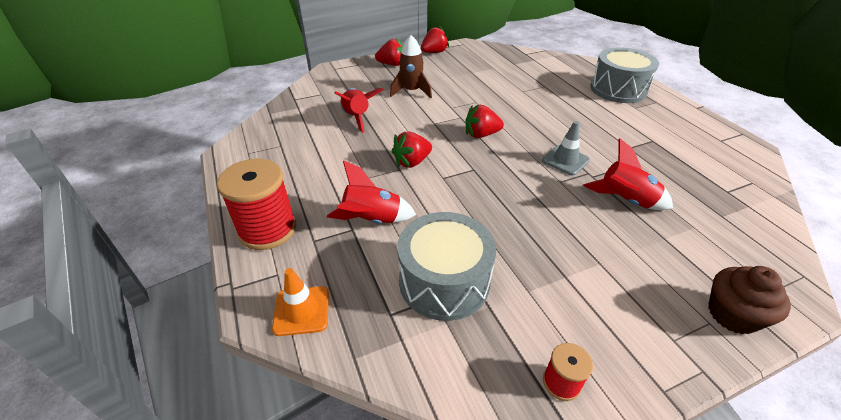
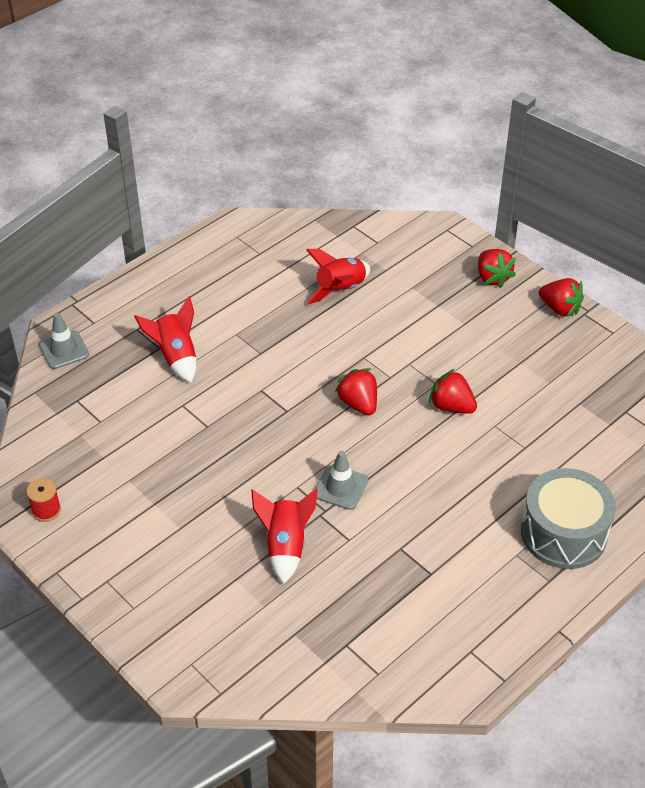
camera: 70 degrees right, 5 degrees up
(267, 229) = (138, 296): red spool -> none
(301, 311) = (64, 350): orange traffic cone -> grey traffic cone
(411, 91) = (428, 317): brown rocket -> none
(412, 162) = (276, 359): red strawberry -> red strawberry (451, 406)
(444, 281) = (120, 423): grey drum -> none
(732, 314) = (148, 625): brown cupcake -> none

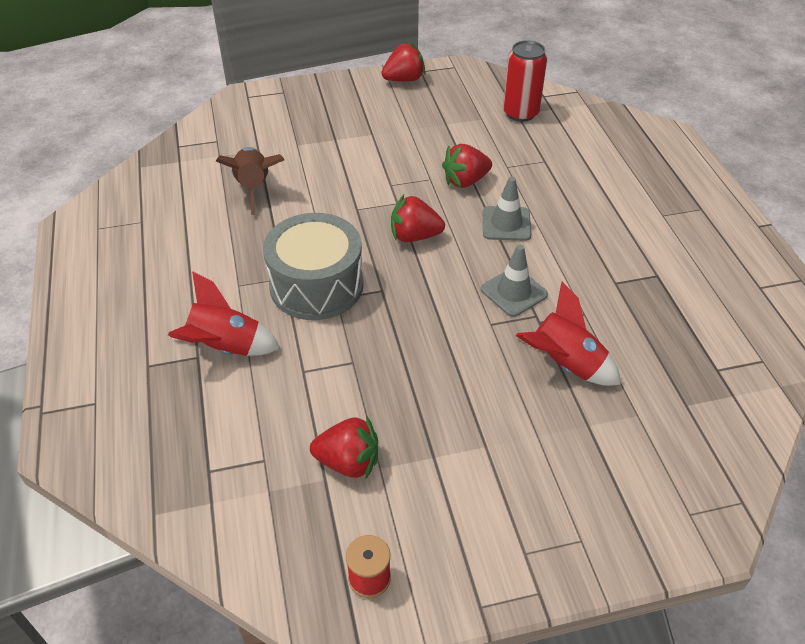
camera: 60 degrees left, 0 degrees up
(64, 350) = (111, 451): grey traffic cone -> grey traffic cone (506, 224)
(340, 290) = (254, 188): red rocket -> brown rocket
(492, 278) = (333, 97): red strawberry -> red strawberry (348, 462)
(563, 533) = (654, 179): grey drum -> grey drum (316, 285)
(581, 405) = (520, 113): none -> red can

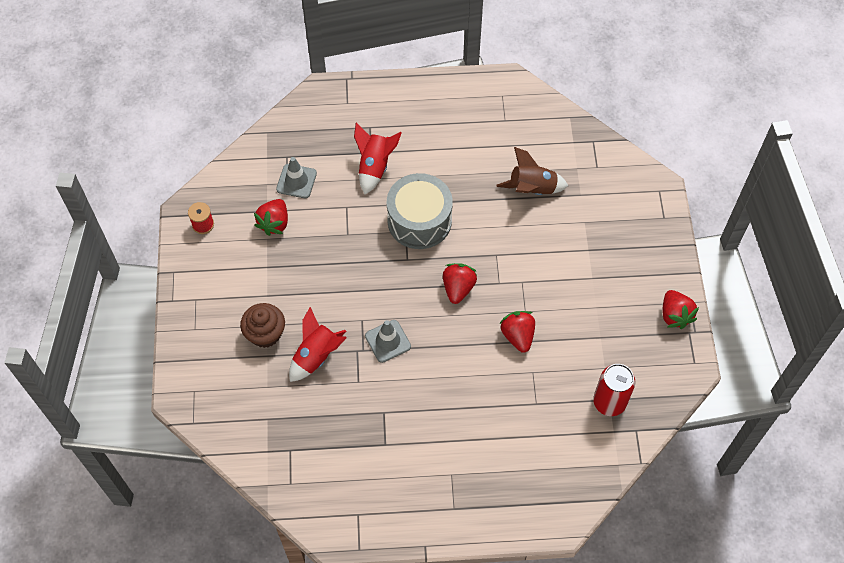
camera: 100 degrees right, 15 degrees up
(506, 224) = (461, 354): grey traffic cone -> grey traffic cone (296, 181)
(553, 434) = (265, 333): none -> brown cupcake

